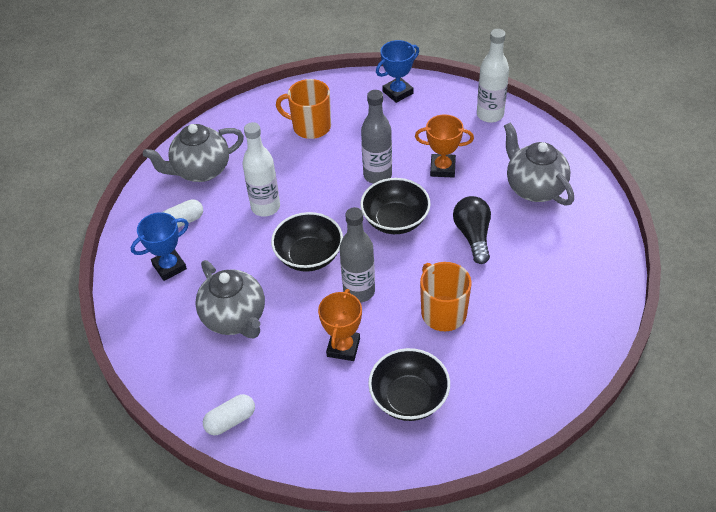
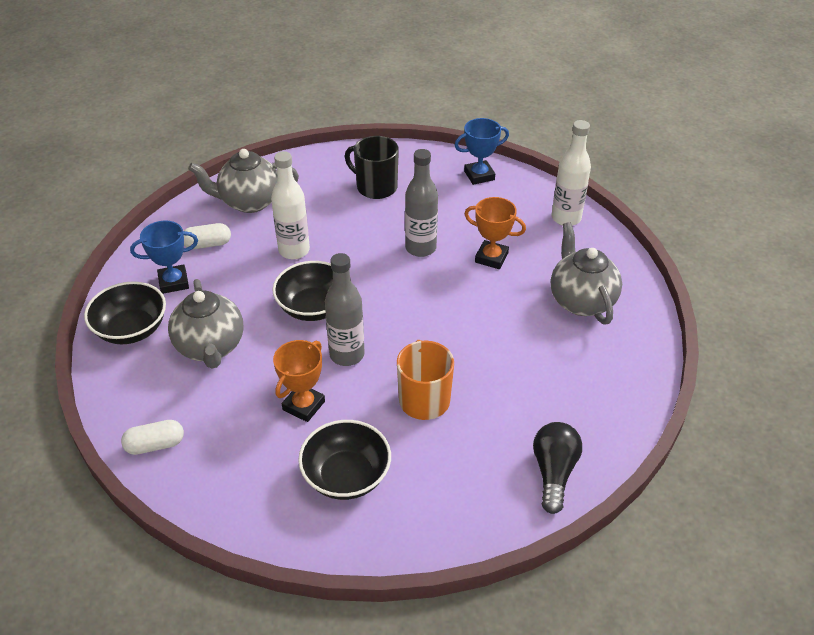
camera: 15 degrees right, 5 degrees down
(310, 126) = (375, 187): orange mug -> black mug
(395, 220) = (418, 295): black bowl -> black bowl (131, 329)
(473, 236) = (492, 331): black light bulb -> black light bulb (553, 472)

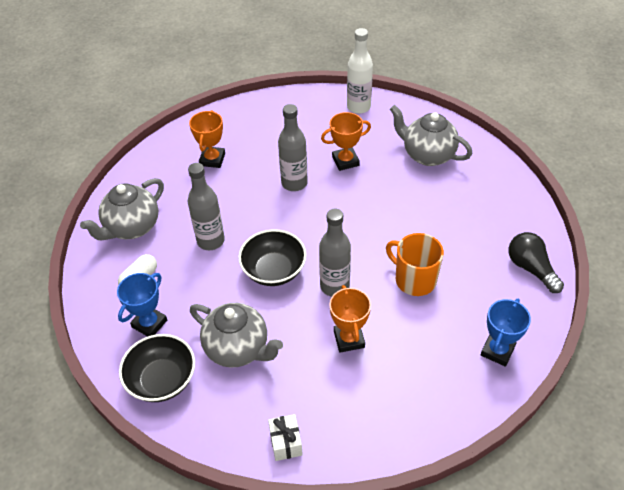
camera: 40 degrees left, 5 degrees up
(155, 445) = (286, 443): white capsule -> white gift
(294, 251) = (210, 241): white bottle -> grey bottle
(346, 476) = (428, 361): black bowl -> none
(375, 187) = (212, 159): black mug -> orange trophy
(479, 175) = (272, 110): blue trophy -> blue trophy (497, 351)

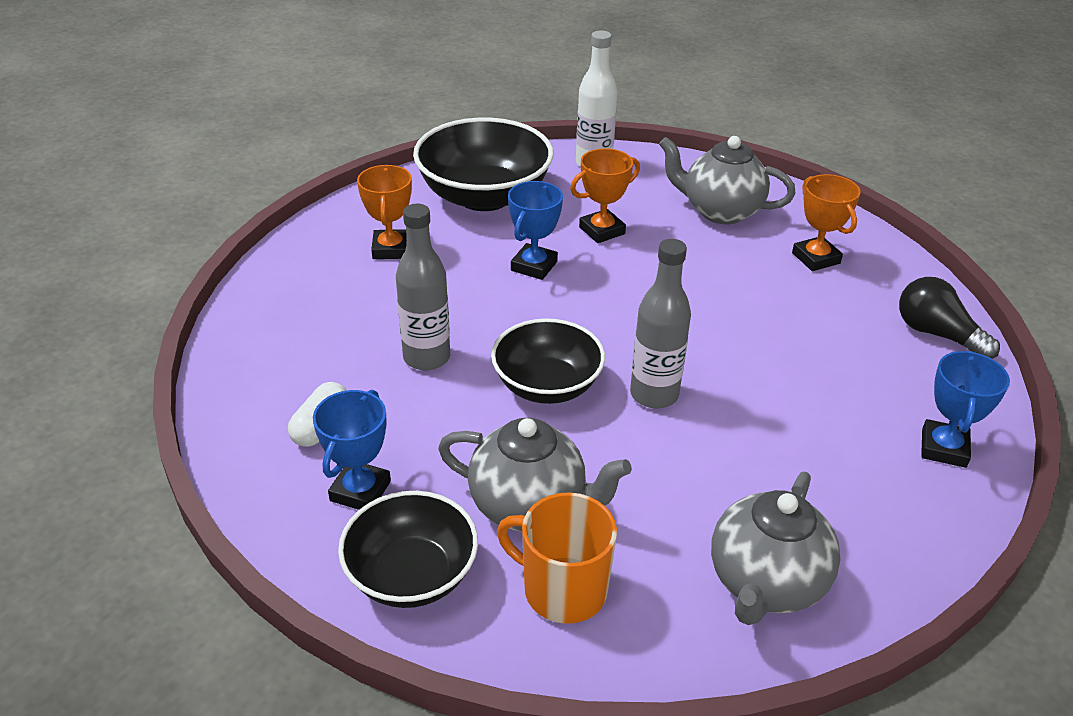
camera: 15 degrees left, 10 degrees down
(132, 227) = (284, 355): grey teapot -> grey teapot (765, 584)
(281, 125) = (484, 196): none -> black bowl
(286, 443) = (668, 638): white gift -> none
(294, 183) = (534, 266): grey bottle -> blue trophy
(349, 339) = (708, 465): orange trophy -> orange trophy (815, 258)
(414, 279) = (773, 370): orange mug -> orange mug (562, 589)

